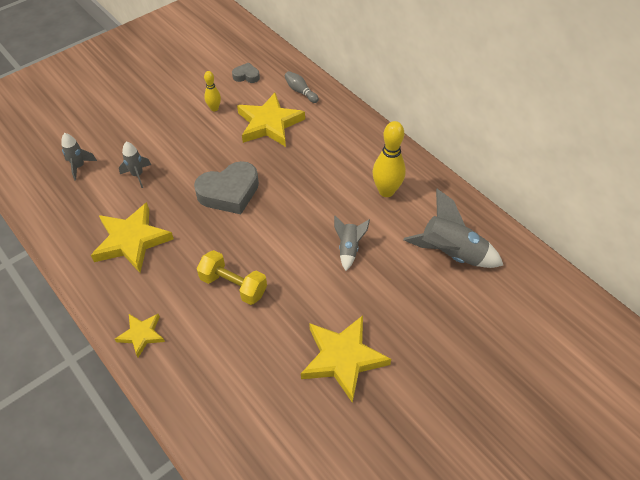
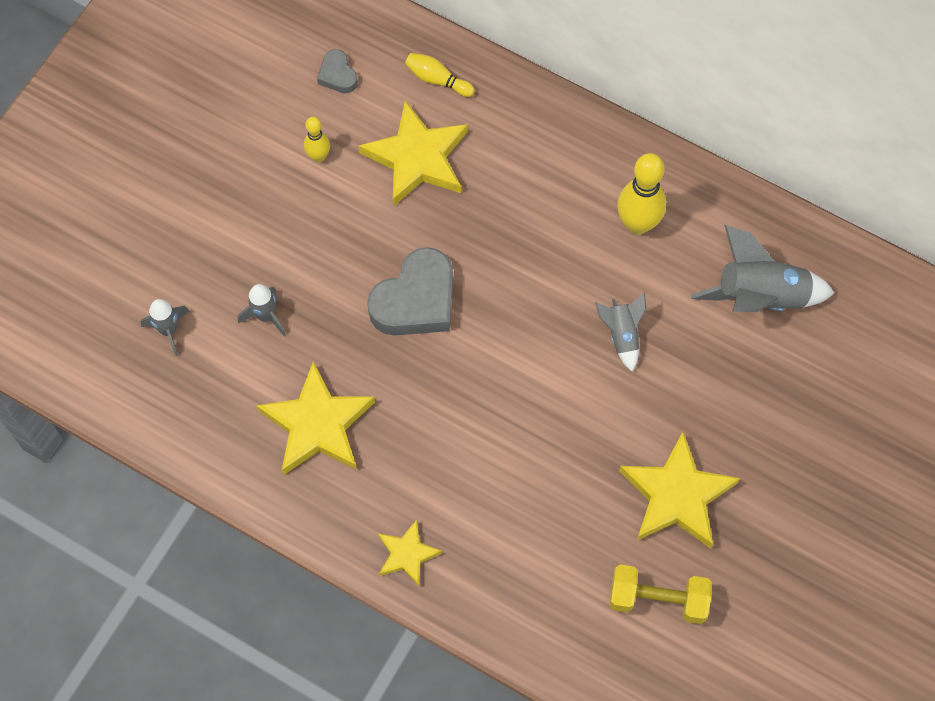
camera: 20 degrees left, 15 degrees up
(233, 285) = (492, 444): yellow dumbbell -> yellow dumbbell (658, 599)
(246, 76) = (337, 75): grey heart -> grey heart turned 105 degrees counterclockwise
(300, 91) = (437, 80): grey bowling pin -> yellow bowling pin

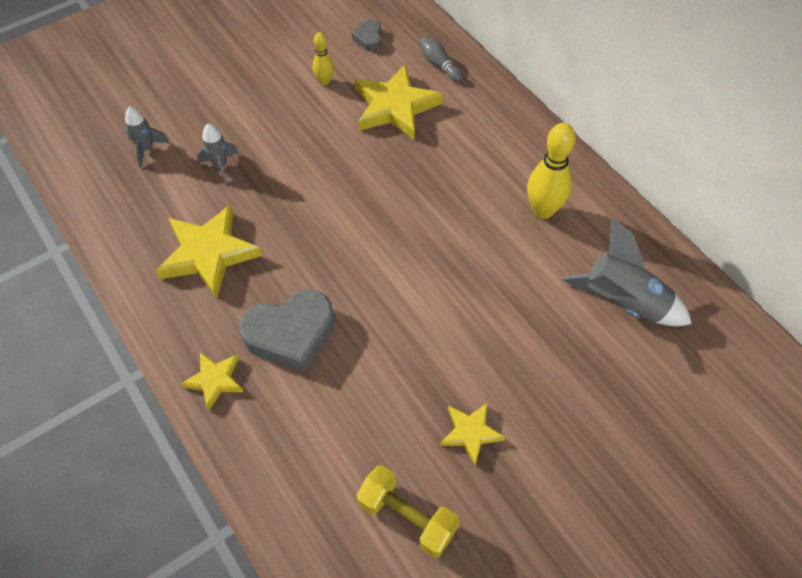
camera: 25 degrees right, 10 degrees down
(416, 300) = (337, 198): grey heart -> grey heart (291, 334)
(437, 80) = (439, 65): yellow bowling pin -> grey bowling pin
(622, 335) = (488, 285): grey rocket -> none
(676, 495) = (470, 433): yellow star -> yellow star, size x0.55

